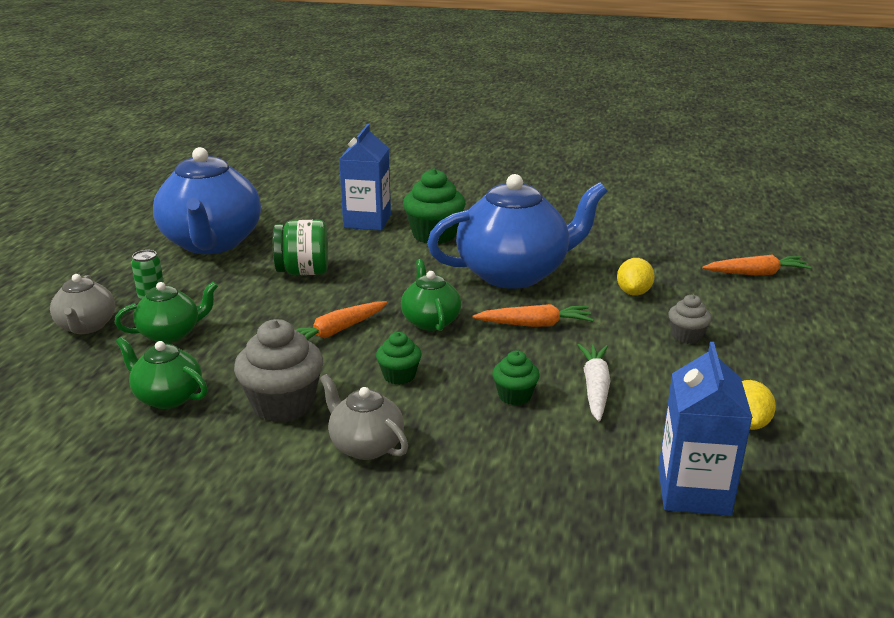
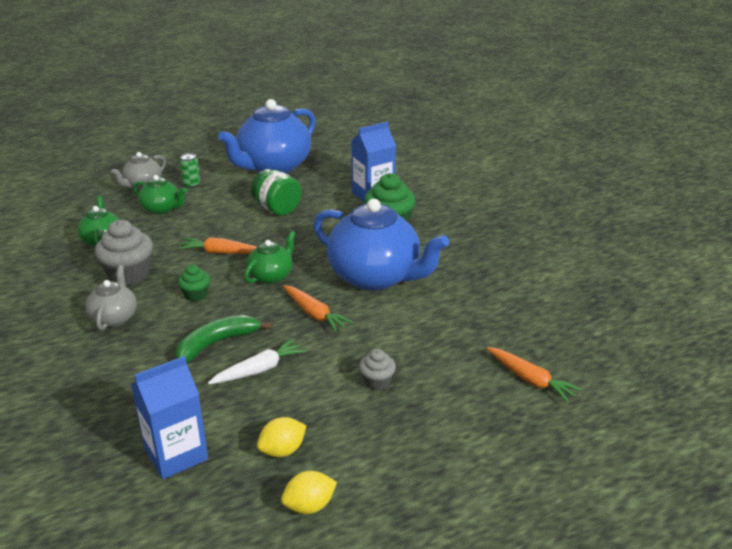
camera: 50 degrees right, 5 degrees up
(514, 396) = (217, 343): green cupcake -> green banana
(633, 292) = (415, 334): yellow lemon -> yellow lemon (309, 506)

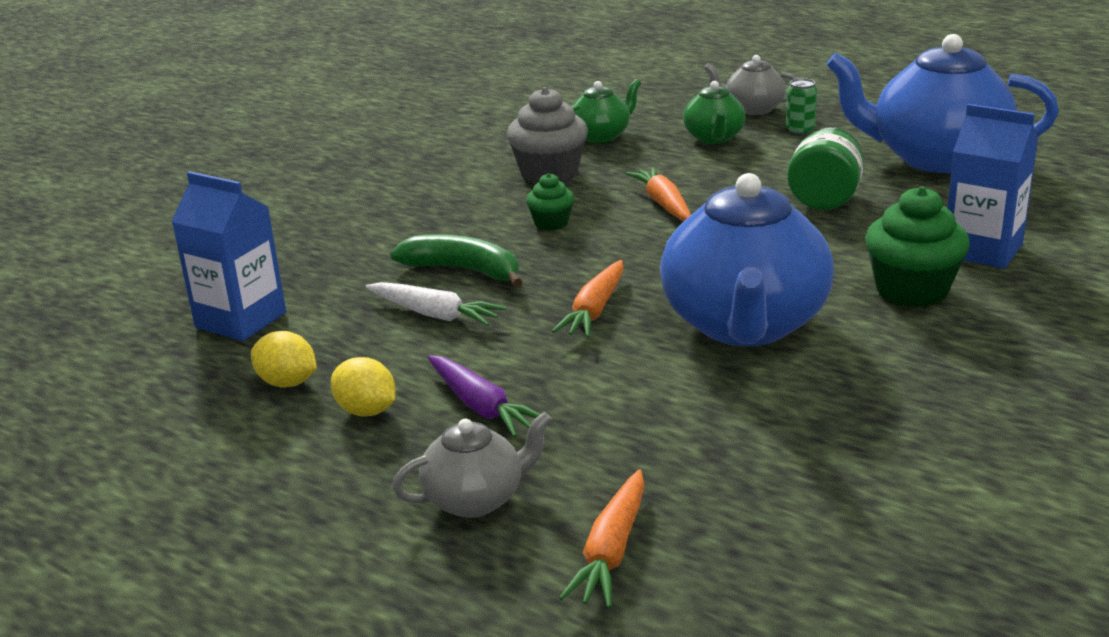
camera: 65 degrees right, 5 degrees down
(114, 317) = (457, 199): grey teapot -> grey teapot (476, 499)
(271, 276) = (650, 252): green teapot -> none
(309, 506) = (195, 435): yellow lemon -> yellow lemon (366, 411)
(377, 382) = (481, 406): grey cupcake -> purple carrot

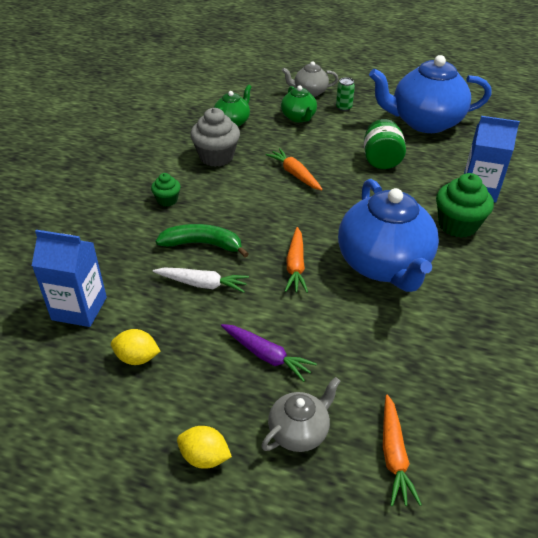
camera: 20 degrees left, 15 degrees up
(366, 411) = (199, 372): yellow lemon -> yellow lemon (204, 457)
(551, 223) = (237, 198): green cupcake -> green cupcake (167, 200)

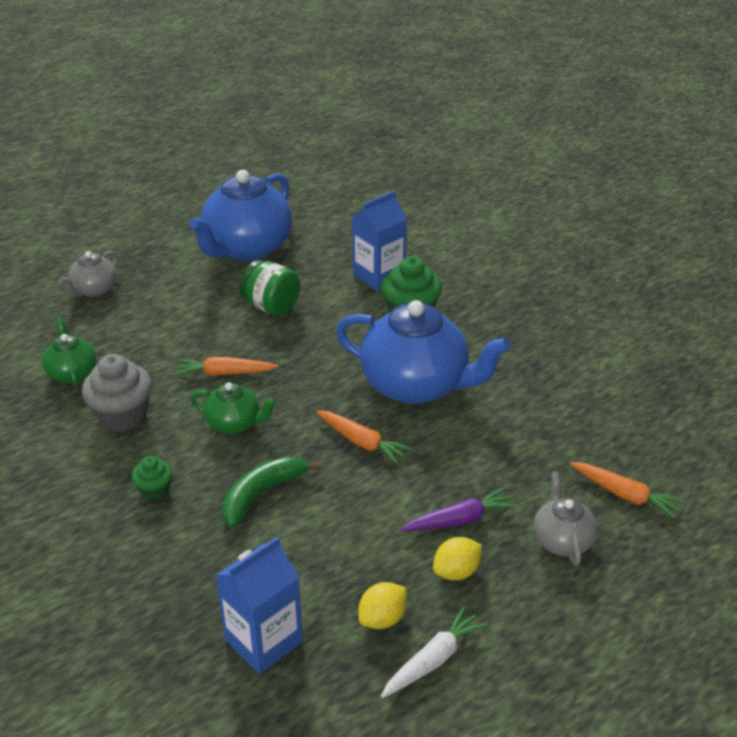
camera: 55 degrees left, 5 degrees down
(202, 284) = (322, 522): white carrot -> white carrot (433, 660)
(204, 457) = (544, 618): yellow lemon -> yellow lemon (456, 572)
(298, 117) = (130, 321): green teapot -> green teapot (234, 424)
(343, 108) = (155, 283): green can -> none

